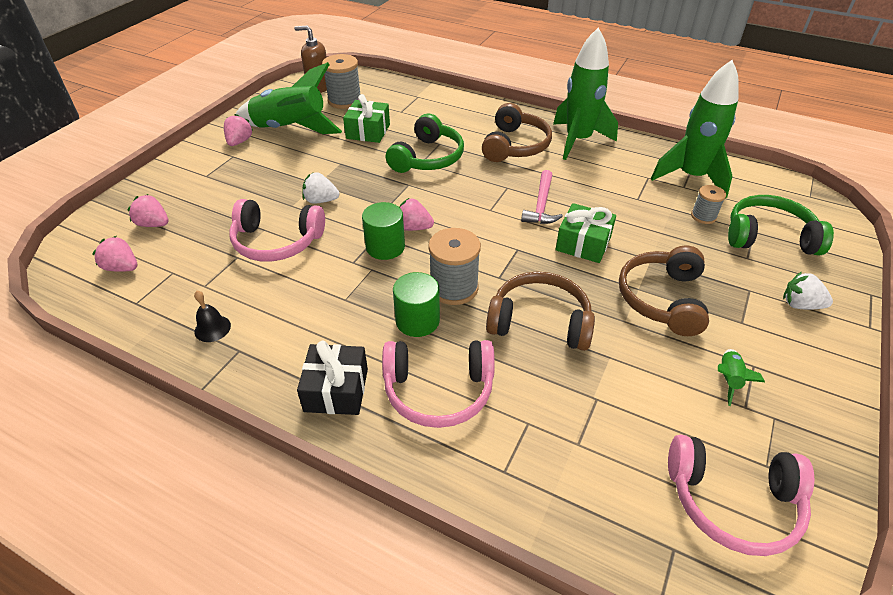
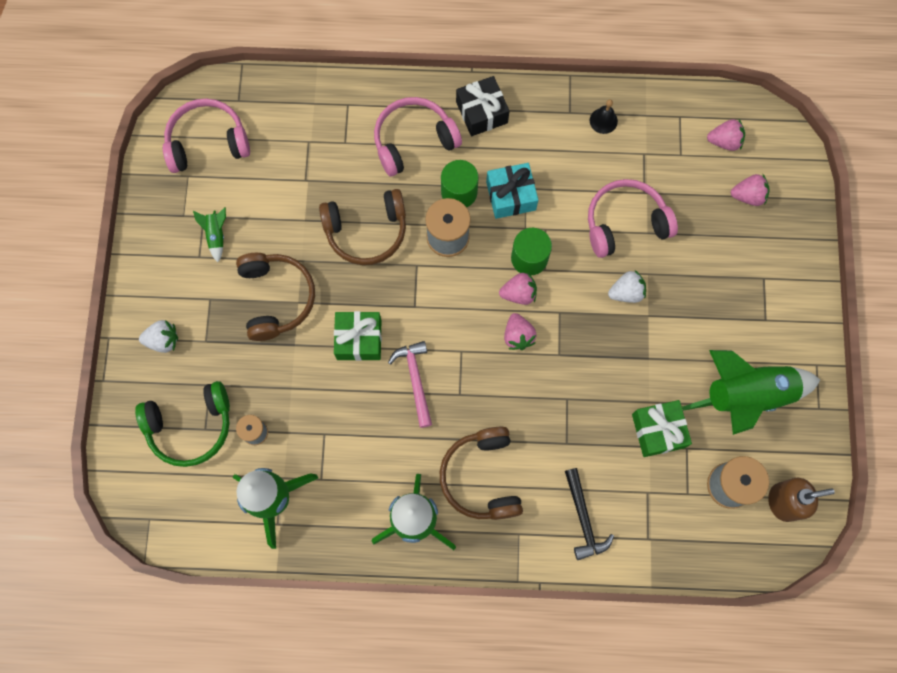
camera: 155 degrees right, 30 degrees up
(239, 142) = (780, 346): pink strawberry -> pink strawberry (518, 336)
(365, 298) = (511, 196): none -> turquoise gift
(427, 158) = (564, 409): green headphones -> none
(454, 112) = (583, 519): none -> black hammer

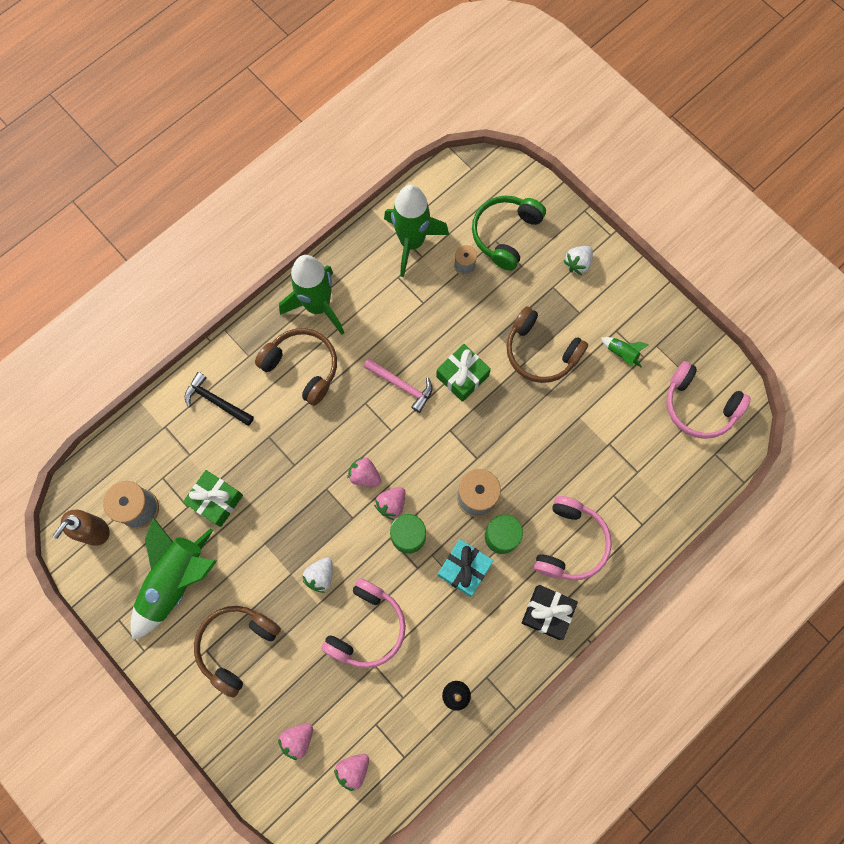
camera: 135 degrees right, 0 degrees up
(207, 142) = (699, 406): pink headphones -> pink headphones turned 90 degrees clockwise
(366, 231) = (532, 449): brown headphones -> brown headphones (236, 645)

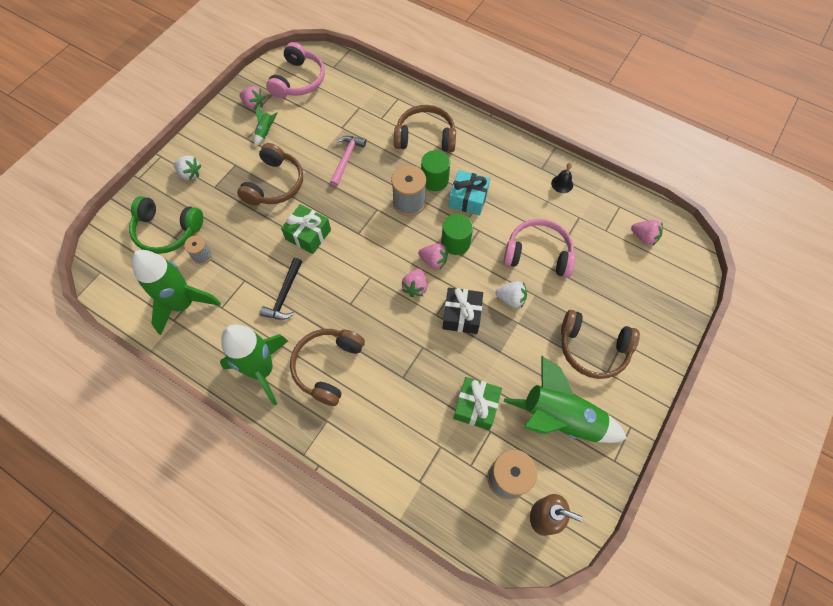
camera: 105 degrees left, 10 degrees down
(216, 401) = (380, 438): black hammer -> black hammer (285, 295)
(298, 739) = (641, 281): pink strawberry -> pink strawberry (254, 104)
(402, 385) = (327, 278): pink hammer -> pink hammer (346, 159)
(547, 612) = (481, 141): black gift -> black gift (461, 315)
(570, 543) = (425, 137): pink headphones -> brown headphones

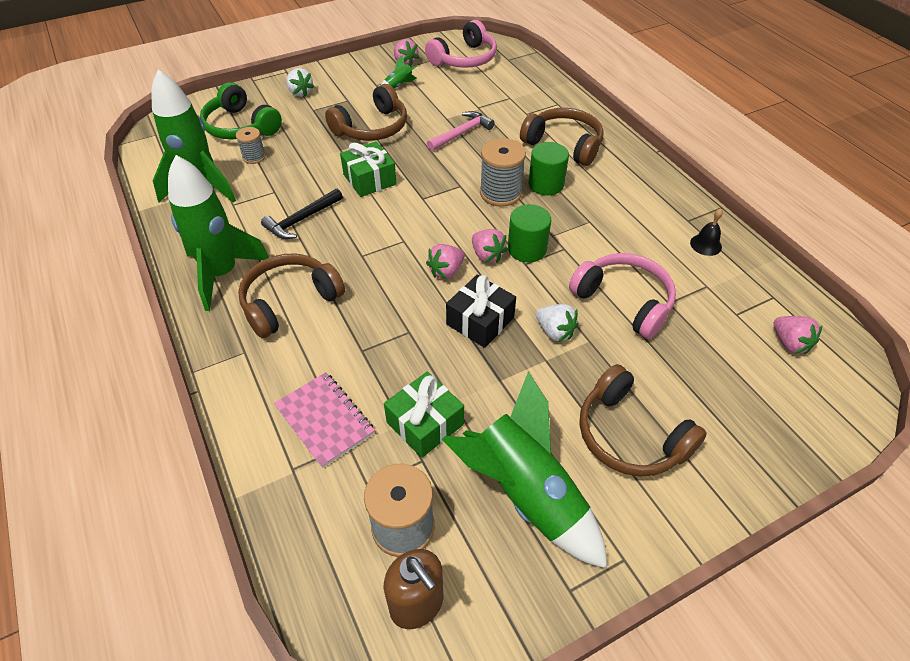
camera: 30 degrees right, 15 degrees down
(415, 439) = (324, 420): none -> pink notebook
(468, 198) = (573, 215): turquoise gift -> none

